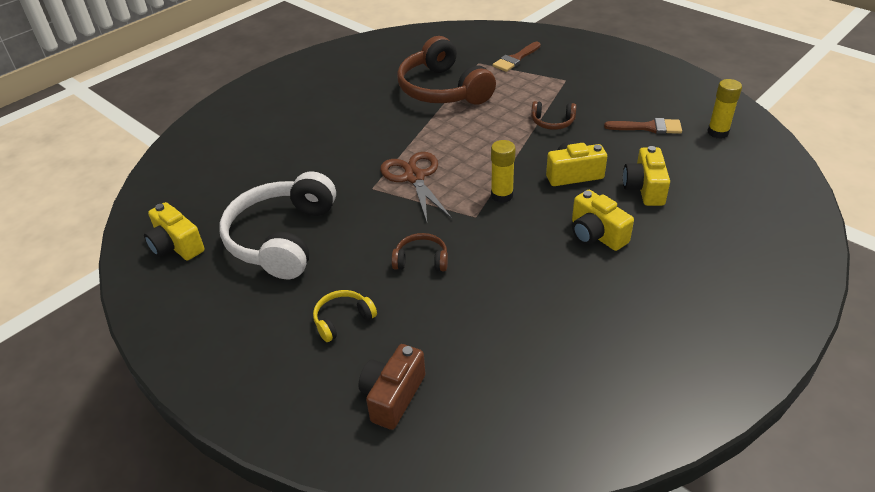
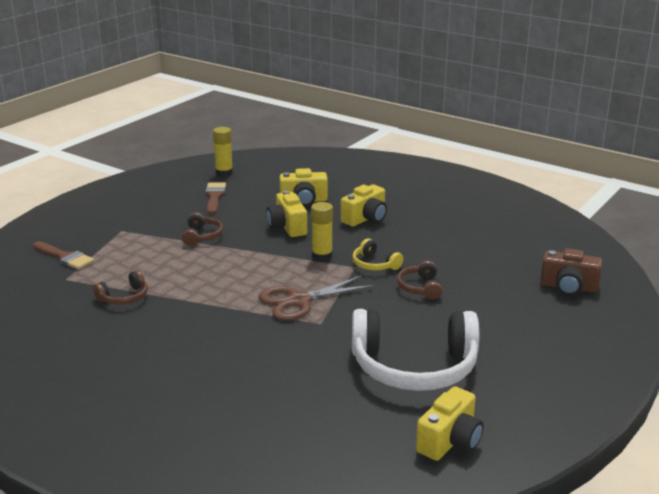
camera: 100 degrees left, 15 degrees down
(343, 320) = (507, 317): yellow headphones -> yellow headphones (374, 264)
(443, 89) = (124, 297): brown headphones -> brown headphones, size x0.44

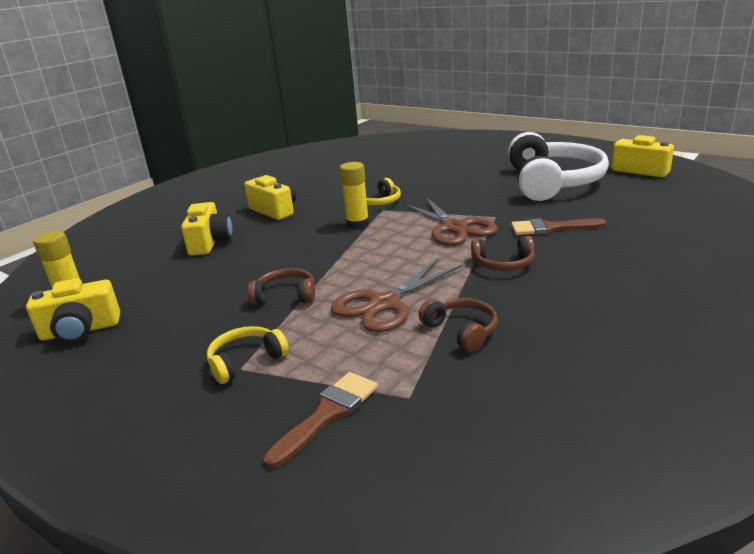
camera: 85 degrees left, 0 degrees up
(128, 231) = (246, 361): none -> yellow headphones
(174, 271) = (385, 304): none -> brown scissors
(214, 197) = (157, 301): brown brush -> brown brush (551, 228)
(287, 227) = (279, 246): yellow camera -> yellow camera (80, 330)
(420, 287) = (423, 185): brown headphones -> brown headphones (503, 264)
(568, 287) = (420, 146): brown camera -> none

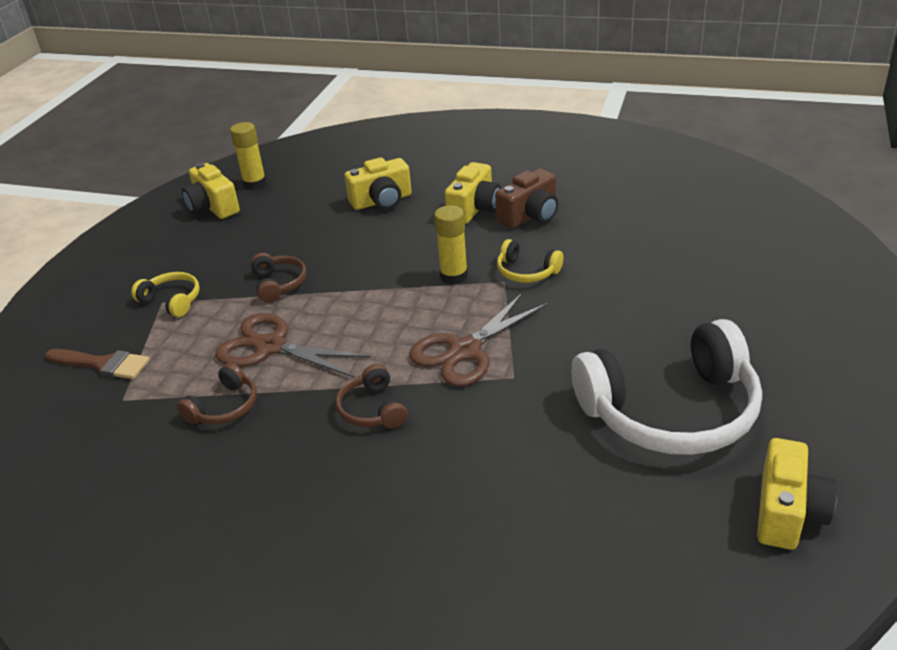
camera: 70 degrees right, 10 degrees up
(309, 195) = (530, 216): none -> brown camera
(551, 228) = (489, 433): brown brush -> none

